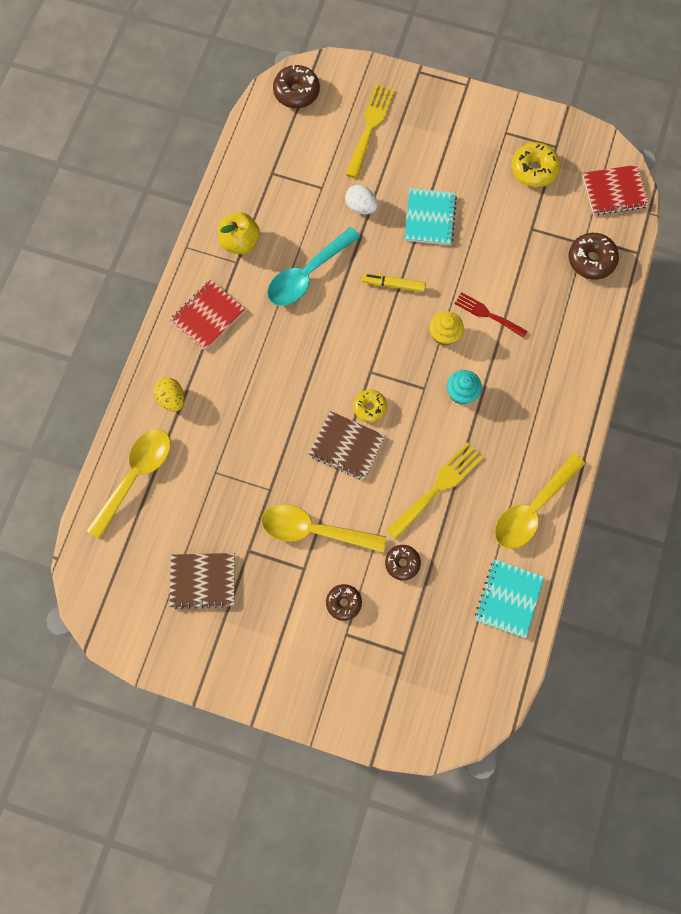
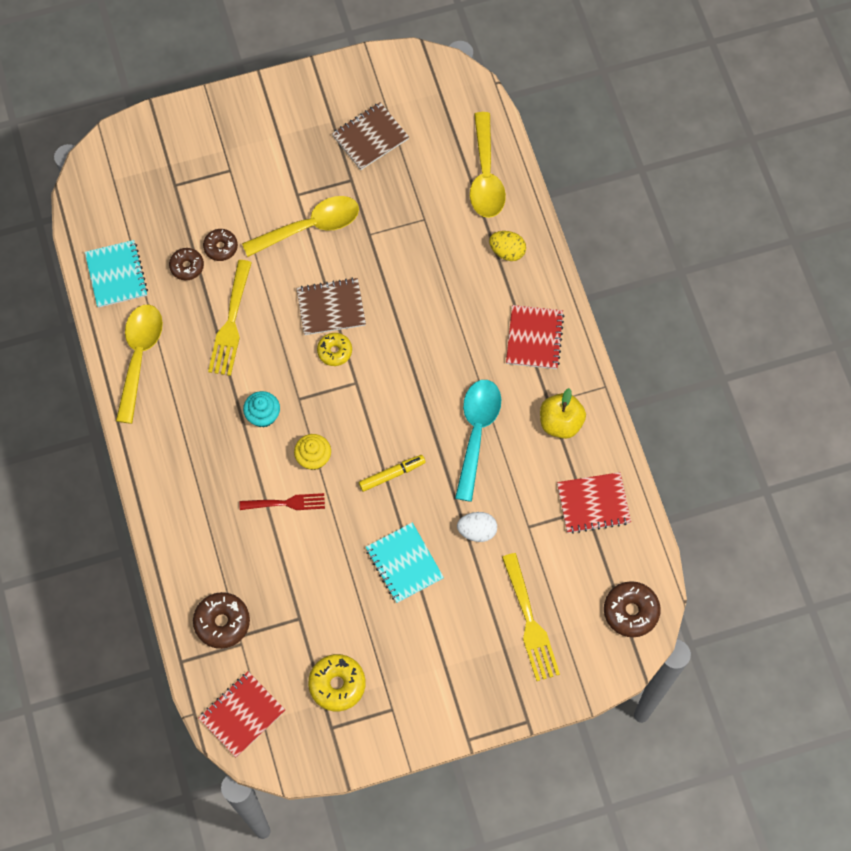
camera: 145 degrees right, 5 degrees down
(264, 174) = (593, 503): none -> red notebook
(343, 603) = (247, 190): brown donut -> brown donut (187, 266)

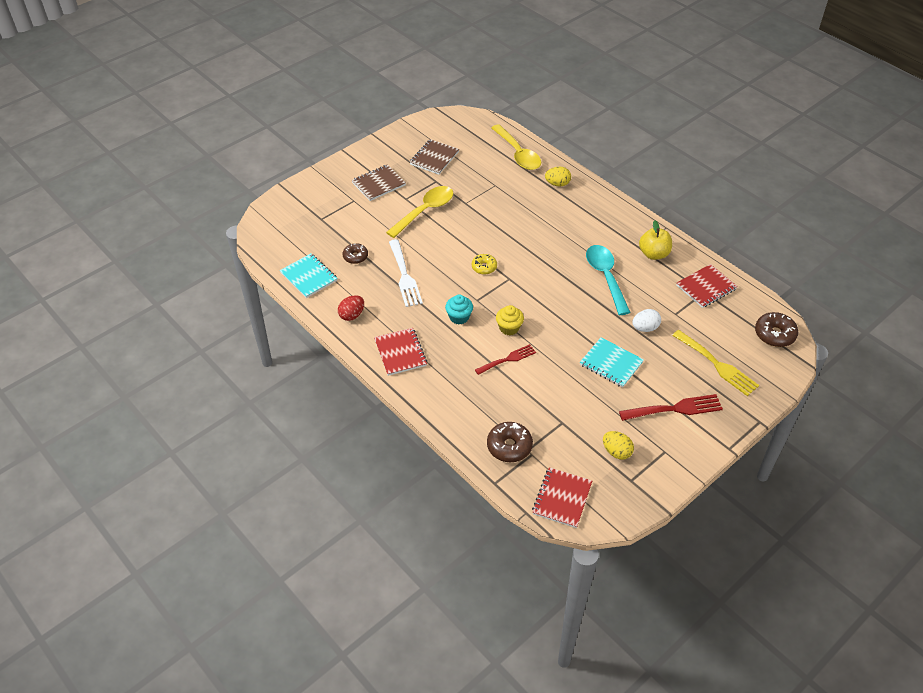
camera: 25 degrees left, 20 degrees down
(139, 357) = (352, 315): yellow spoon -> red egg
(221, 247) = (372, 240): brown donut -> none
(231, 323) = (404, 276): yellow fork -> white fork
(331, 308) = (466, 246): brown notebook -> brown notebook (378, 184)
(337, 684) = (616, 452): yellow donut -> yellow egg
(392, 474) = (567, 318): yellow marker -> none
(440, 659) = (675, 409): none -> red fork
(534, 338) = (605, 219): red notebook -> red notebook (400, 353)

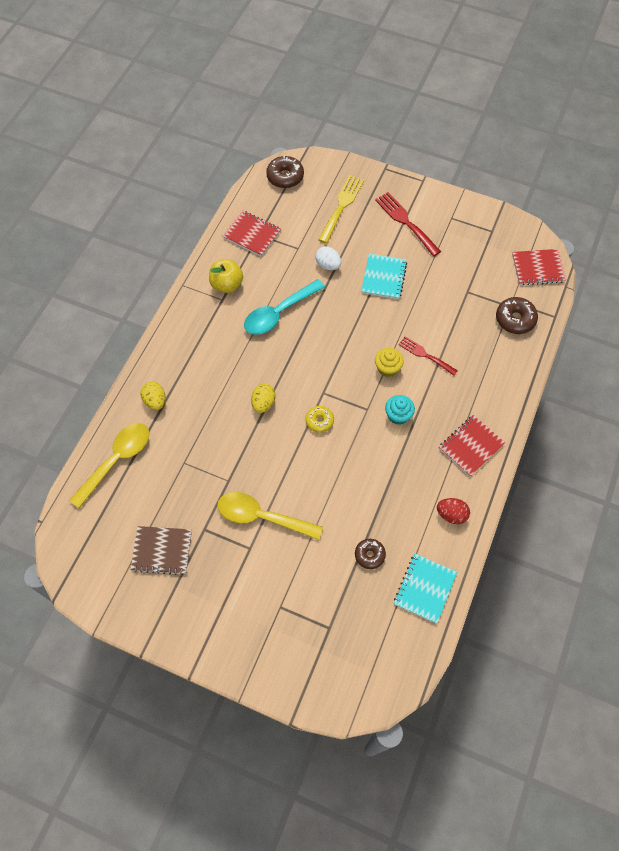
camera: 115 degrees left, 15 degrees up
(378, 184) = (238, 592): brown notebook -> none
(404, 276) = (371, 490): white fork -> none
(616, 452) = (472, 247): yellow egg -> yellow egg (263, 403)

